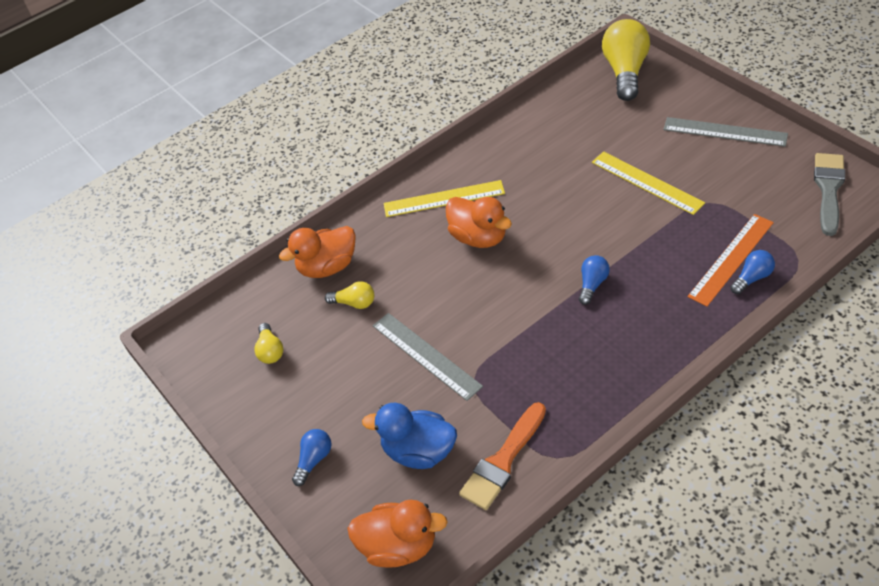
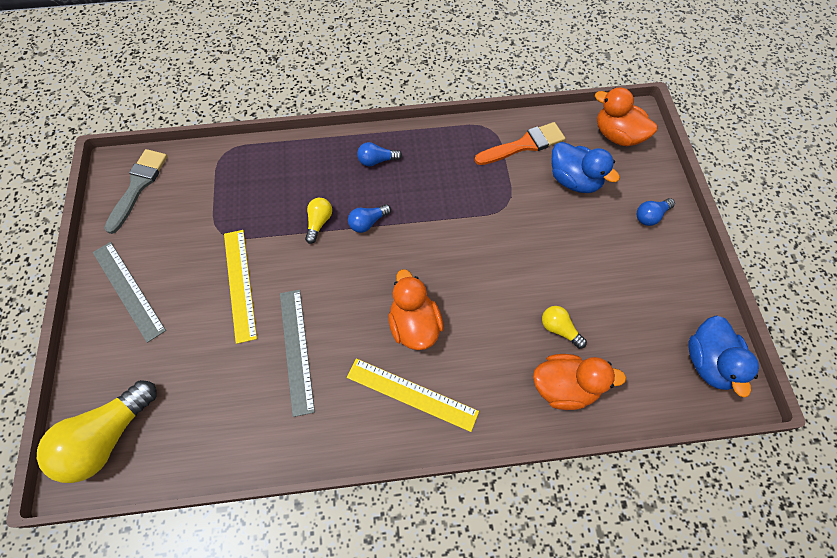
camera: 155 degrees left, 15 degrees up
(210, 351) = (708, 362): none -> blue duck
(270, 350) = (653, 328): yellow light bulb -> yellow light bulb (319, 222)
(425, 355) = (528, 244): grey ruler -> grey ruler (297, 350)
(731, 259) = (261, 180): orange ruler -> none
(752, 278) = (266, 159): blue light bulb -> blue light bulb (377, 160)
(828, 189) = (138, 186): grey brush -> grey brush turned 150 degrees clockwise

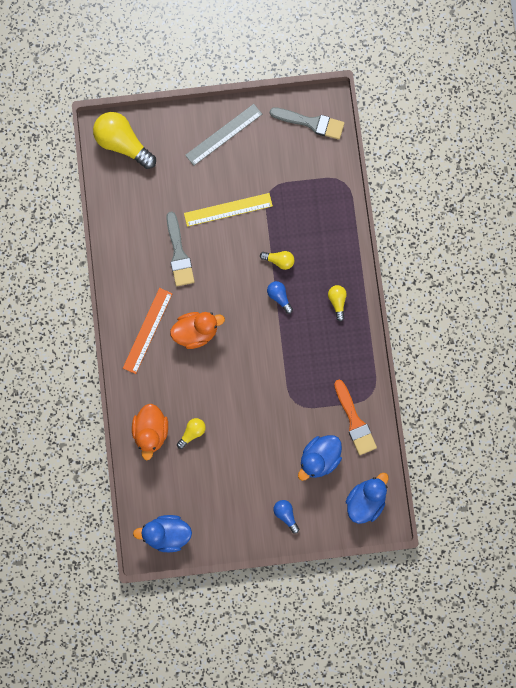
camera: 90 degrees right, 15 degrees up
(297, 350) = (179, 253): grey ruler -> grey brush
(377, 160) = (337, 302): blue light bulb -> yellow light bulb
(412, 394) = (147, 330): yellow ruler -> orange ruler
(617, 135) = (365, 501): orange duck -> blue duck

